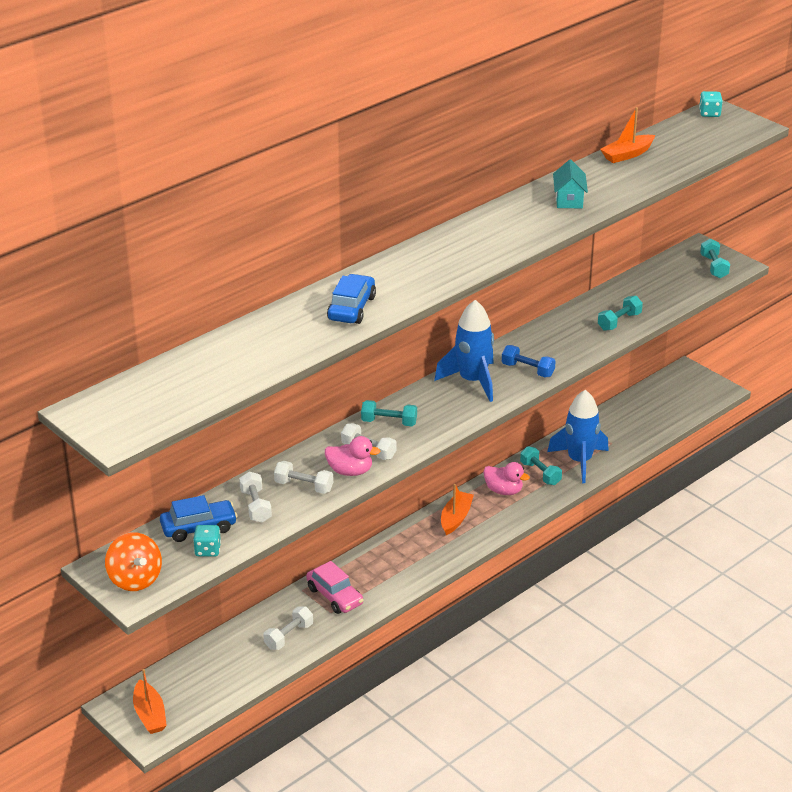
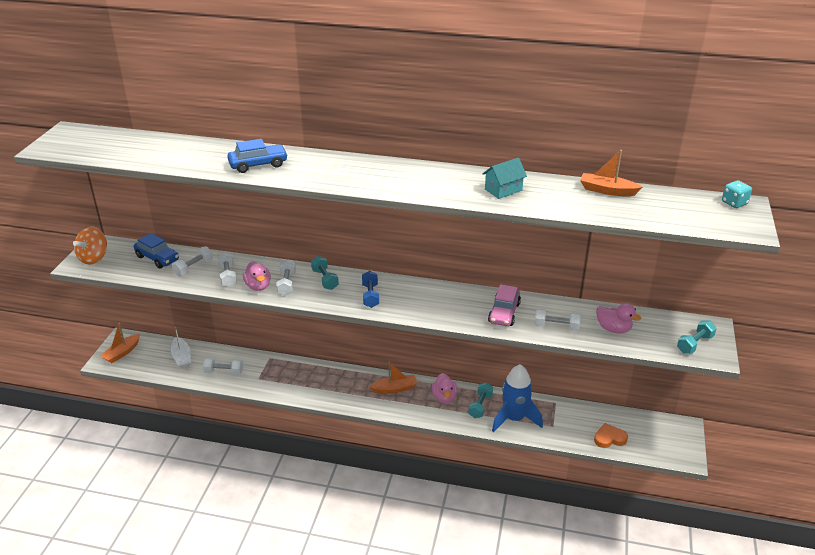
camera: 55 degrees right, 0 degrees up
(207, 550) = (138, 269): turquoise dice -> none
(220, 663) = (182, 357): none -> white boat
(335, 596) = (274, 373): pink car -> pink car (504, 313)
(472, 381) = (406, 293): blue rocket -> none
(527, 370) = (445, 310): blue dumbbell -> blue dumbbell (370, 296)
(619, 322) = (556, 327): turquoise dumbbell -> white dumbbell
(653, 295) = (613, 329): none -> pink duck
(659, 419) = (609, 438): none -> orange heart

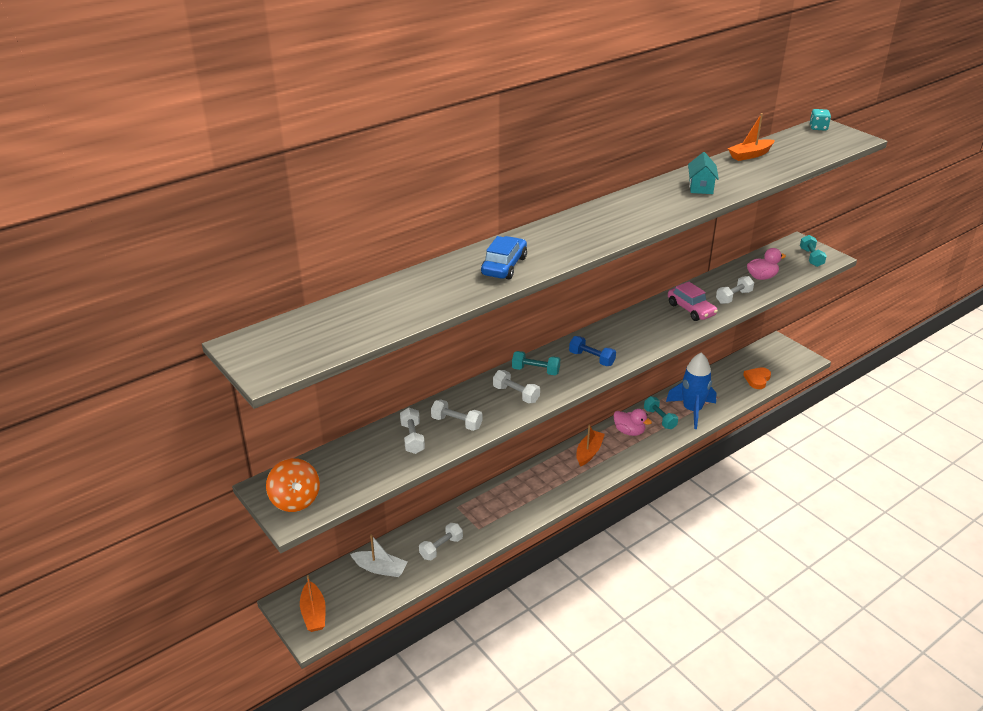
camera: 50 degrees left, 0 degrees up
(157, 258) = (360, 455): blue car -> none
(258, 286) = (498, 412): pink duck -> none

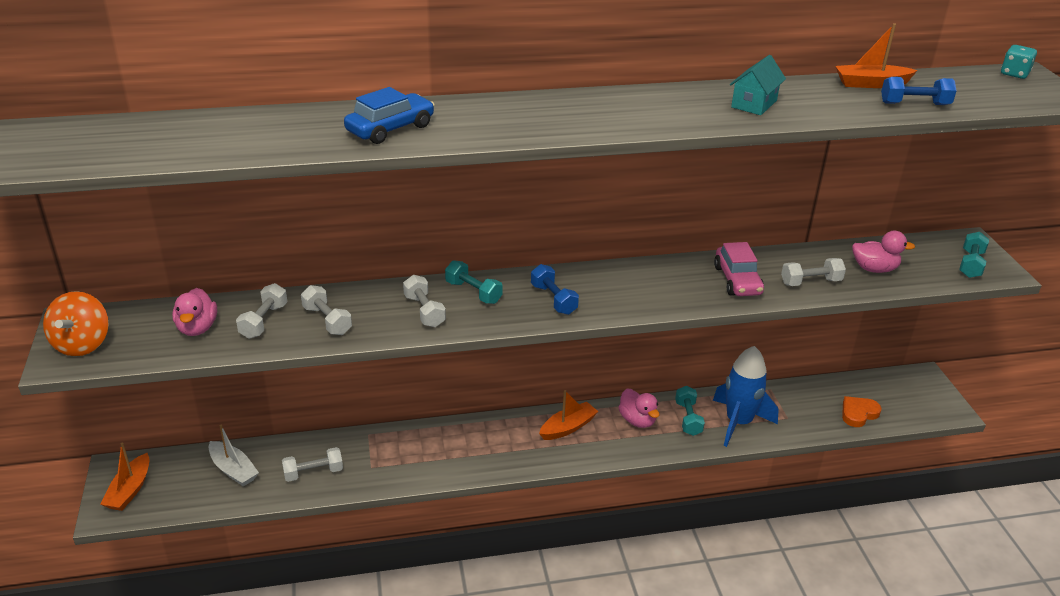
camera: 25 degrees right, 0 degrees up
(369, 459) = (197, 328): none -> pink duck
(787, 163) = (914, 104): none -> blue dumbbell

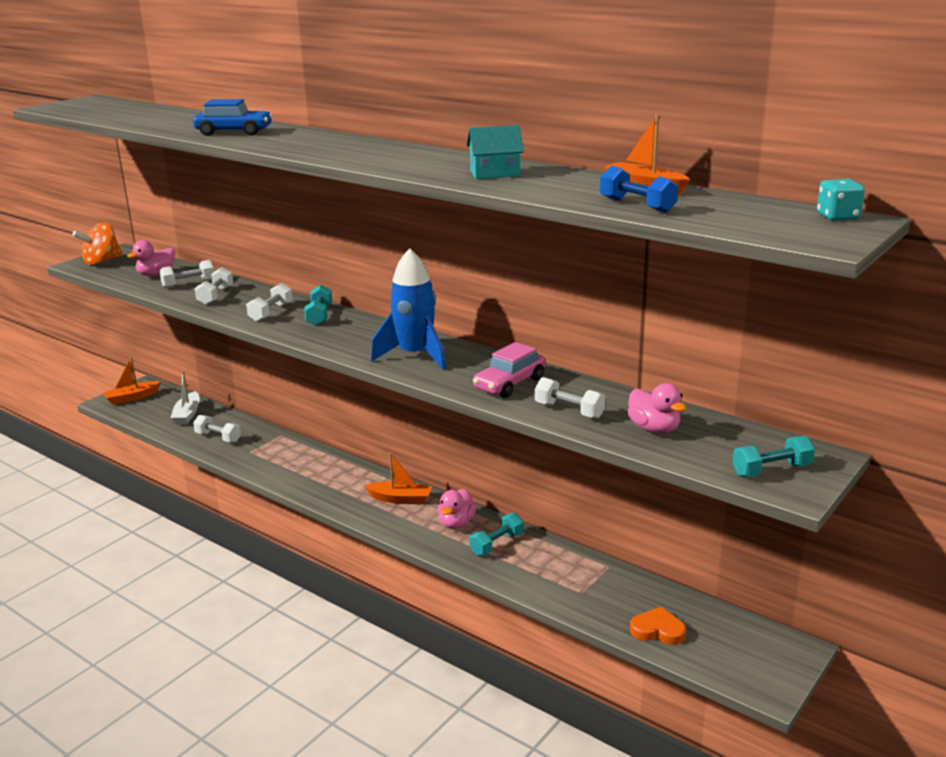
camera: 50 degrees right, 10 degrees down
(553, 299) = (355, 338): blue dumbbell -> none
(738, 422) = (532, 570): blue rocket -> blue rocket (415, 356)

